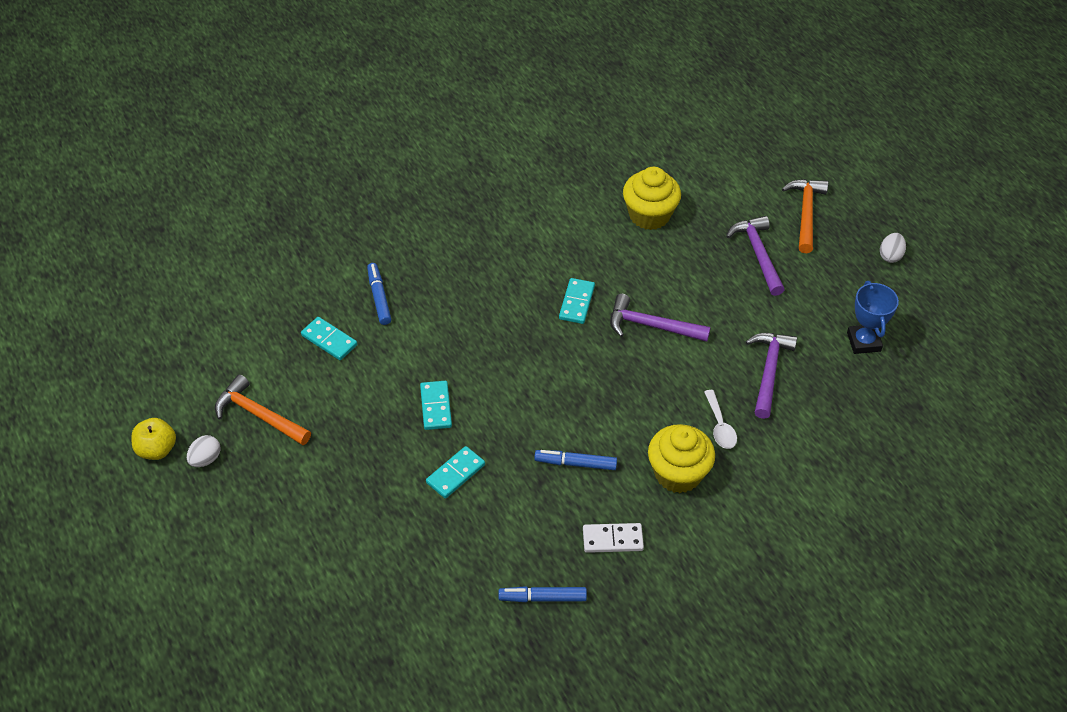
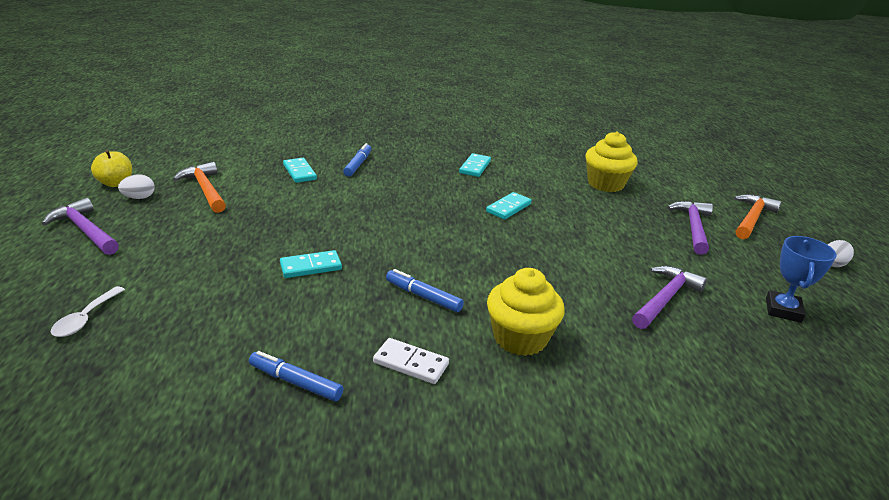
camera: 25 degrees right, 20 degrees down
(436, 407) = (338, 225): turquoise domino -> turquoise domino (475, 167)
(652, 326) = (565, 238): purple hammer -> purple hammer (85, 230)
(720, 426) = (589, 319): white spoon -> white spoon (85, 318)

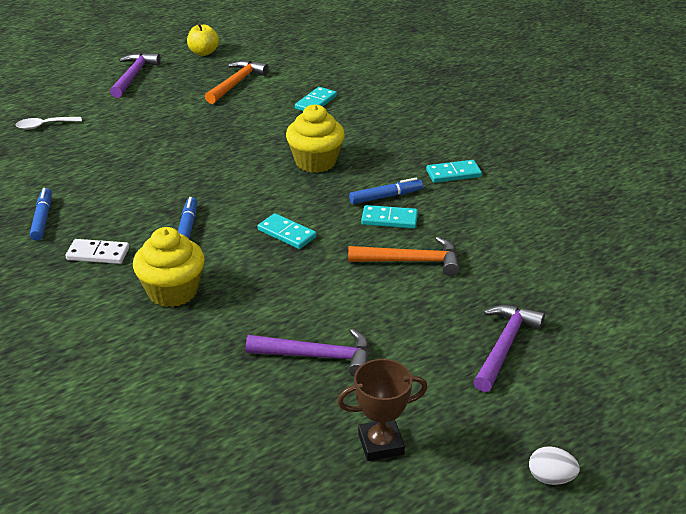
camera: 60 degrees right, 5 degrees up
(139, 198) = (195, 69): white egg -> none
(311, 266) = (178, 168): turquoise domino -> turquoise domino (287, 233)
(358, 164) = (368, 119): blue marker -> blue marker (386, 197)
(411, 363) = (98, 254): white domino -> white domino turned 75 degrees counterclockwise
(605, 184) = (534, 261): yellow cupcake -> yellow cupcake (315, 162)
(693, 227) = (504, 346): purple hammer -> purple hammer turned 45 degrees counterclockwise
(751, 218) = (596, 390): orange hammer -> orange hammer (410, 261)
(783, 310) = (380, 444): blue trophy -> brown trophy

